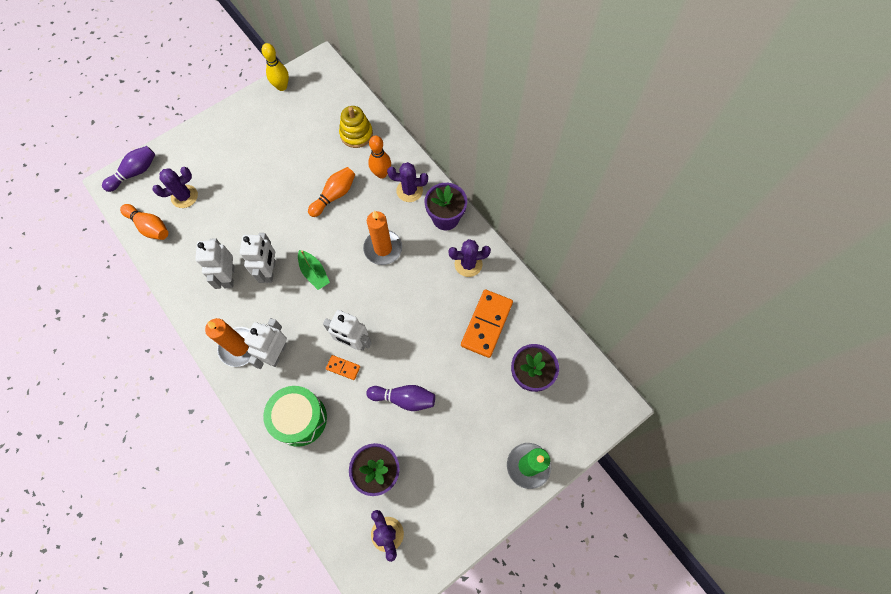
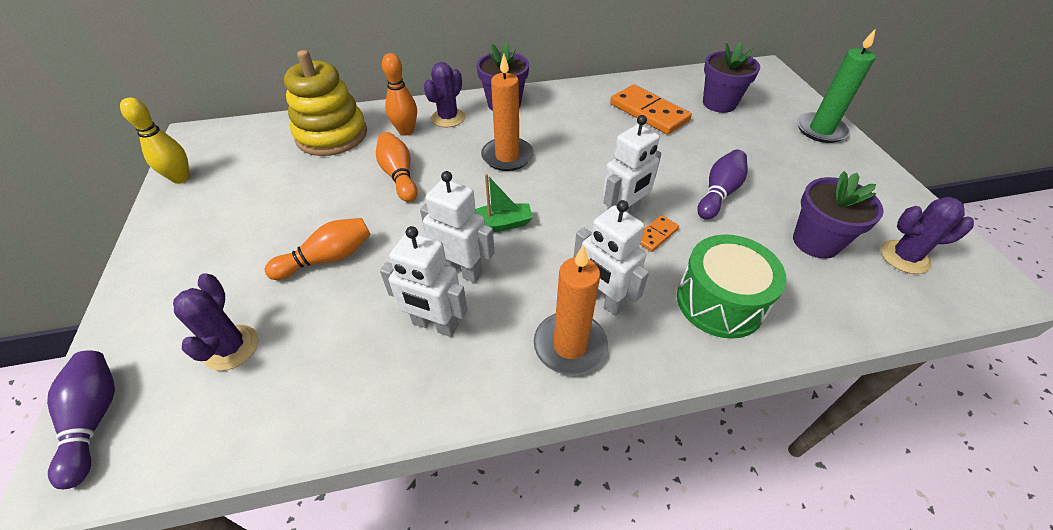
camera: 65 degrees left, 20 degrees down
(150, 227) = (237, 425): orange bowling pin -> orange bowling pin (327, 258)
(356, 134) = (332, 135): yellow stacking toy -> yellow stacking toy, size x1.53
(468, 264) = (571, 105): purple cactus -> none

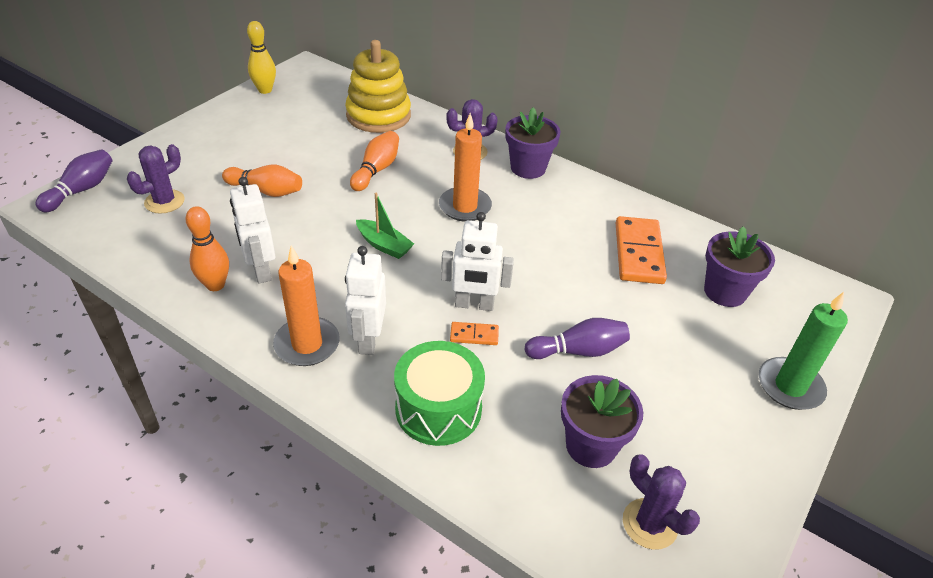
camera: 45 degrees right, 5 degrees down
(406, 131) = (427, 143): orange bowling pin -> orange bowling pin (215, 285)
(462, 271) = (319, 254): white robot -> none

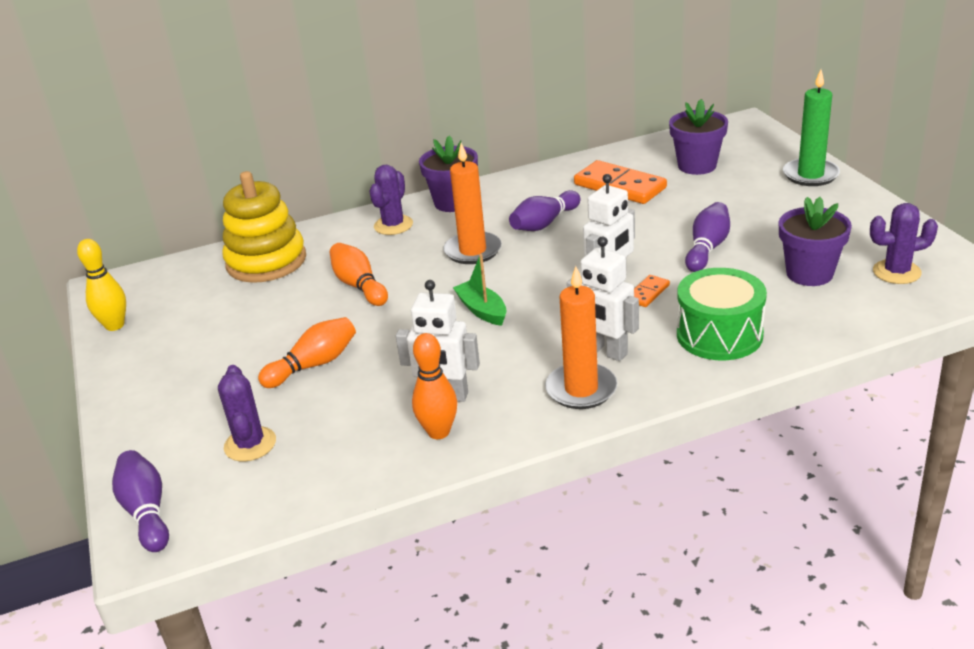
camera: 50 degrees left, 10 degrees down
(384, 245) = (482, 310): green boat -> green boat turned 105 degrees counterclockwise
(537, 230) = (544, 223): none -> purple bowling pin

